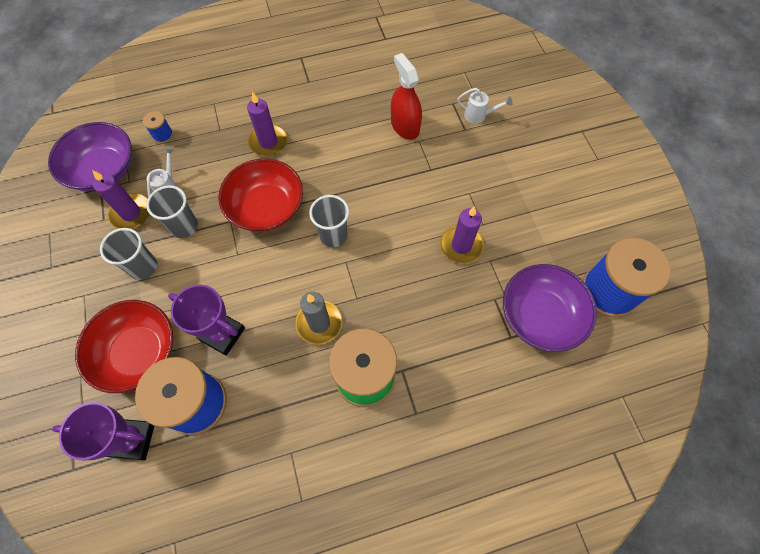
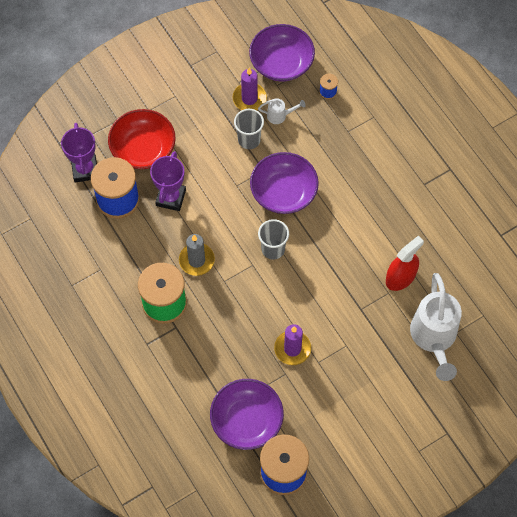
camera: 75 degrees right, 0 degrees up
(143, 267) = (207, 125): grey cup -> none
(266, 207) = (283, 192): red bowl -> purple bowl
(268, 142) = (347, 173): purple candle -> none
(478, 115) = (434, 338): white watering can -> white watering can, size x2.31

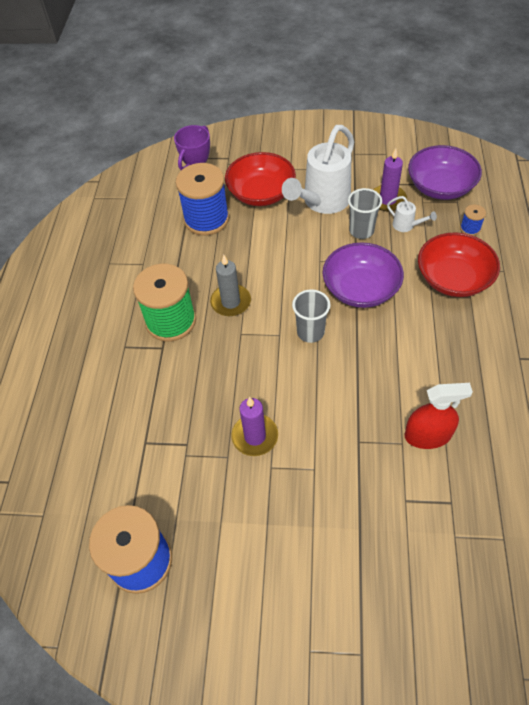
camera: 40 degrees right, 10 degrees down
(171, 198) = (252, 240): purple trophy -> none
(246, 420) = (150, 478): purple bowl -> none
(343, 144) = (453, 279): none -> red bowl
(434, 338) = (422, 526): white watering can -> white watering can (322, 202)

